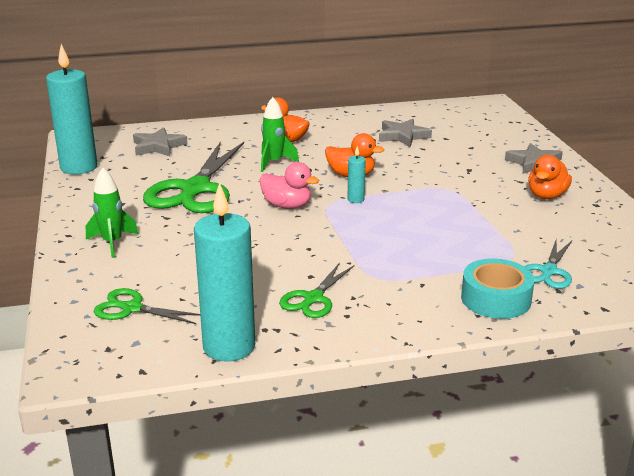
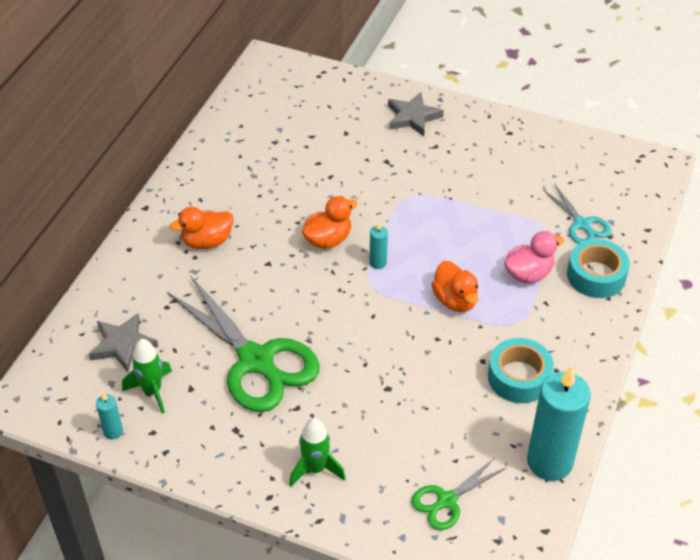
camera: 55 degrees left, 20 degrees up
(79, 167) = (113, 431): turquoise candle -> turquoise candle, size x0.43
(274, 162) = (250, 276): green rocket -> green rocket (152, 391)
(287, 206) = (349, 313): pink duck -> pink duck (528, 273)
(313, 299) = (519, 377): green scissors -> turquoise tape
(403, 136) = (280, 160): grey star -> none
(546, 195) = (472, 148): orange duck -> orange duck (455, 300)

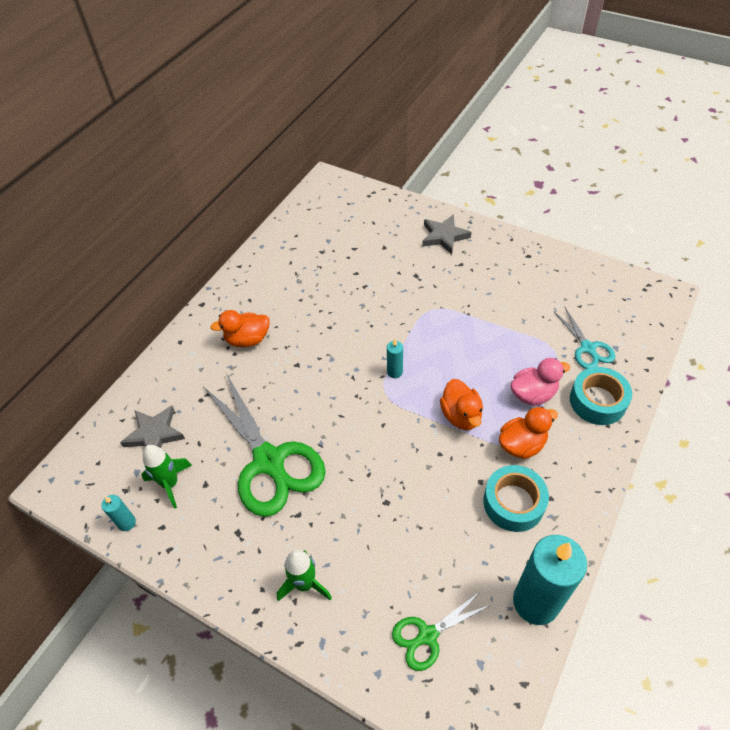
camera: 10 degrees right, 5 degrees up
(328, 239) = (353, 345): orange duck -> orange duck (522, 444)

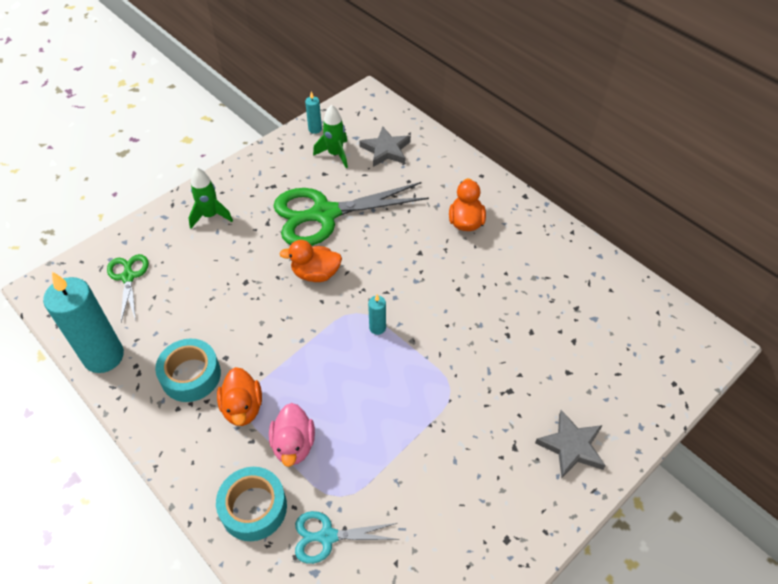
camera: 105 degrees right, 0 degrees up
(461, 415) = (300, 367): orange duck -> orange duck (315, 274)

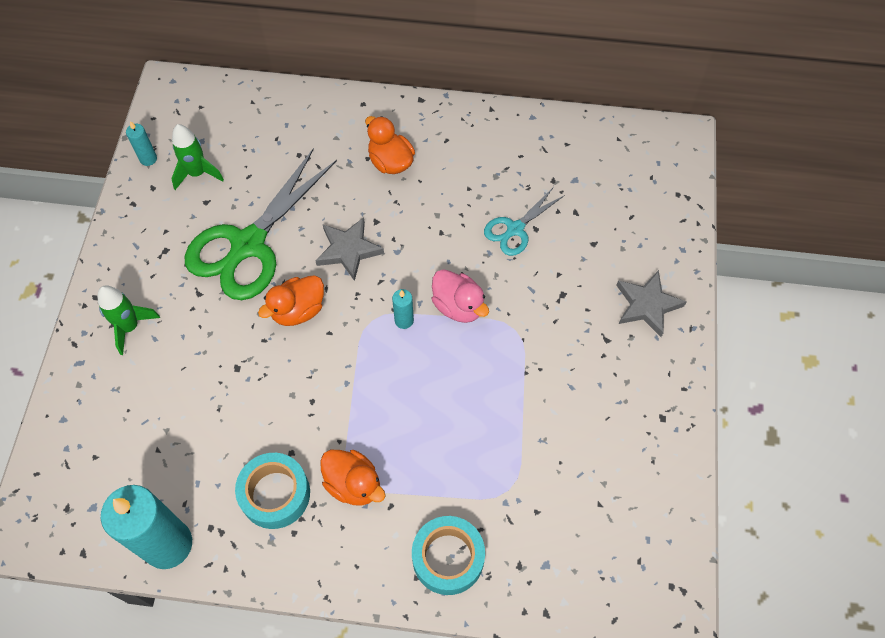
camera: 40 degrees left, 10 degrees up
(128, 277) = (107, 451): green scissors -> none
(293, 445) = (430, 479): pink duck -> pink duck (458, 306)
(327, 536) = (529, 529): turquoise scissors -> turquoise scissors (515, 229)
(386, 150) = (245, 135): grey star -> grey star (348, 250)

